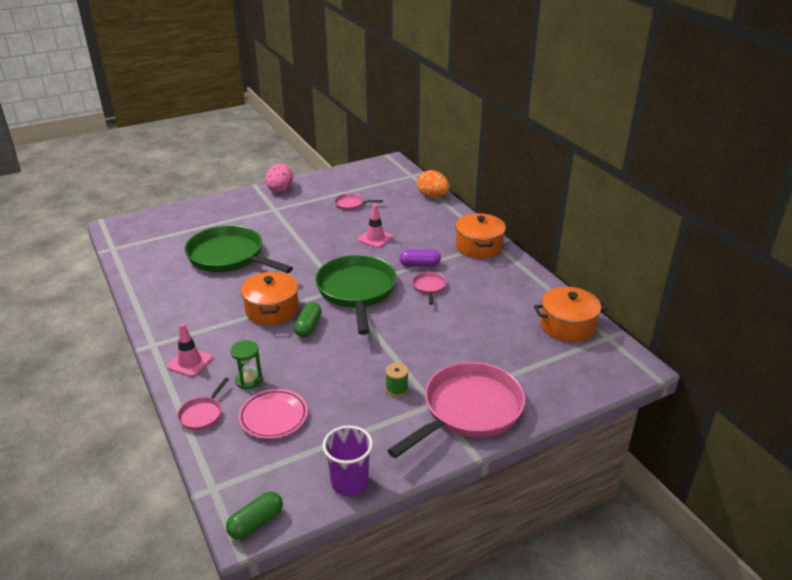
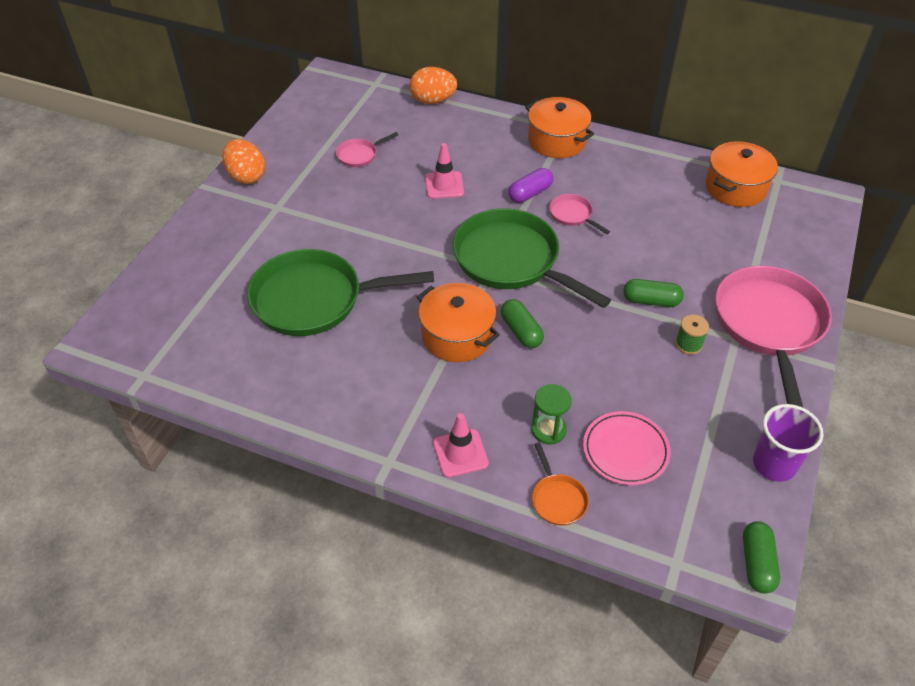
camera: 40 degrees left, 15 degrees up
(202, 414) = (557, 499): pink pan -> orange pan
(280, 189) = (246, 176): pink egg -> orange egg
(409, 354) = (651, 301): none -> green capsule

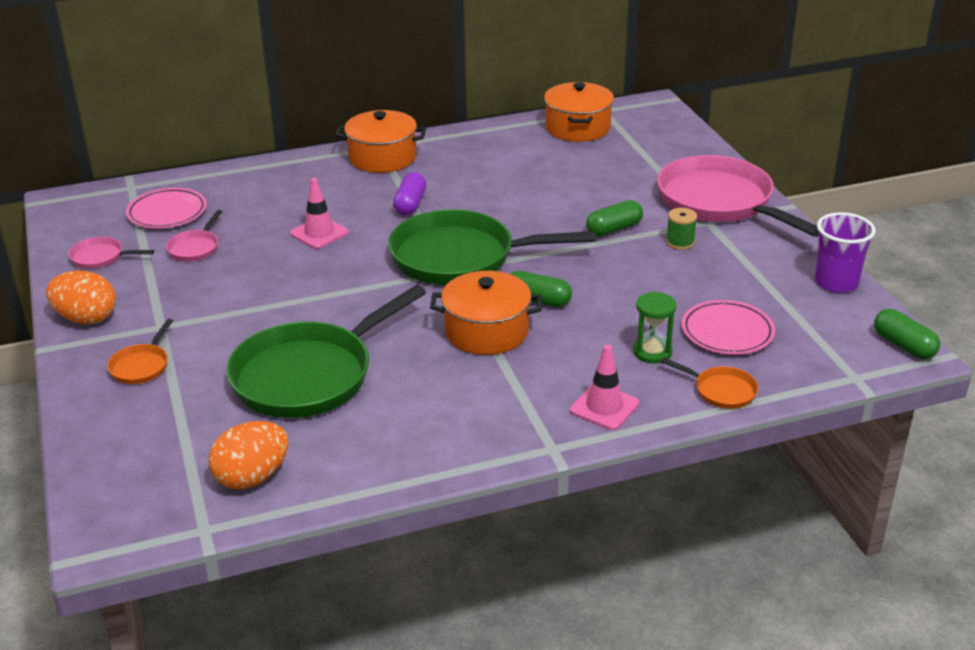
camera: 40 degrees left, 15 degrees down
(236, 231) = (141, 366): none -> orange pan
(374, 116) = (167, 213): none -> pink plate
(433, 100) = (215, 176): orange egg -> orange egg (252, 477)
(572, 215) = (469, 202): pink pan -> pink pan (100, 257)

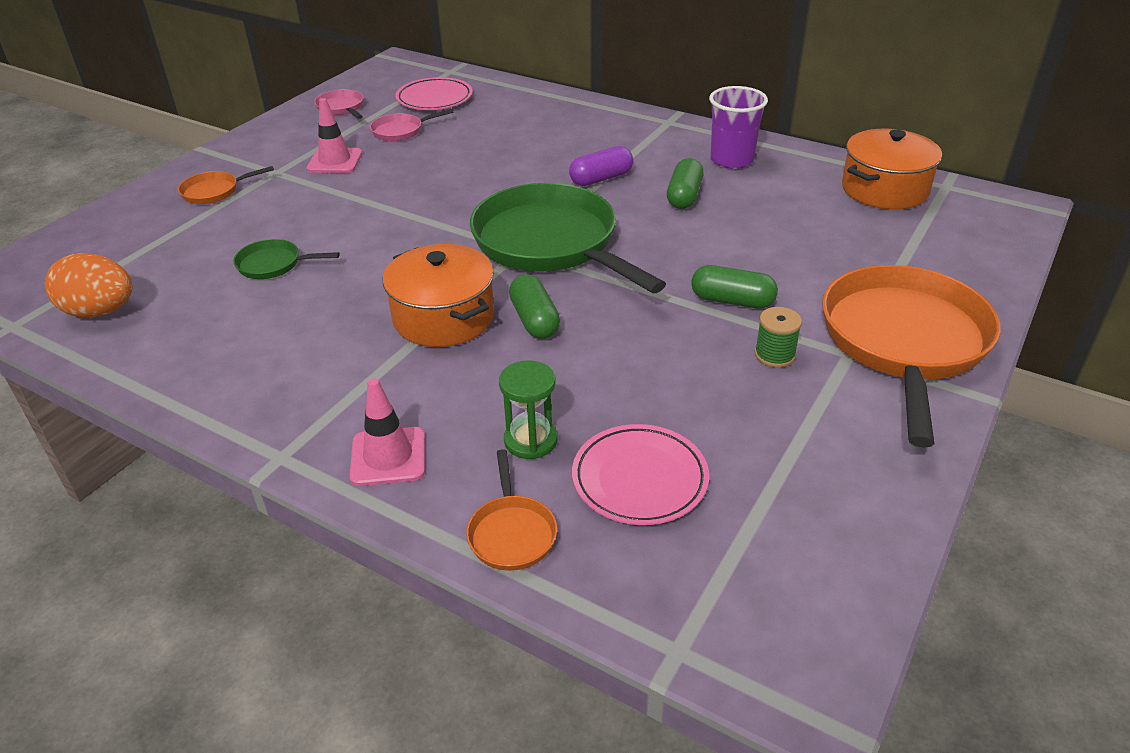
camera: 50 degrees right, 5 degrees up
(86, 318) = (255, 142): orange egg -> none
(309, 375) = (273, 264): green pan -> green pan, size x0.43
(319, 233) = (493, 164): pink traffic cone -> pink traffic cone (335, 161)
(382, 158) = (654, 131): orange pot -> none
(720, 202) = (904, 342): pink pan -> orange pan
(836, 282) = (877, 523): purple cup -> purple cup (731, 160)
(904, 345) = (819, 669): green capsule -> green capsule (684, 196)

